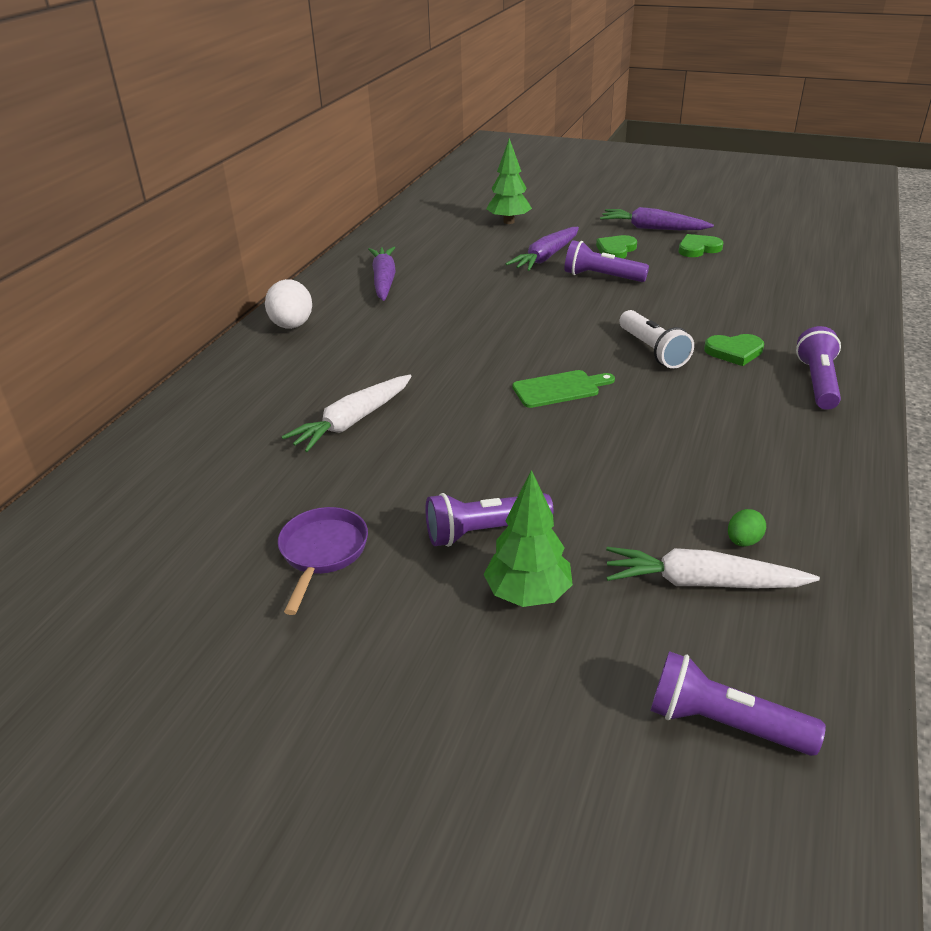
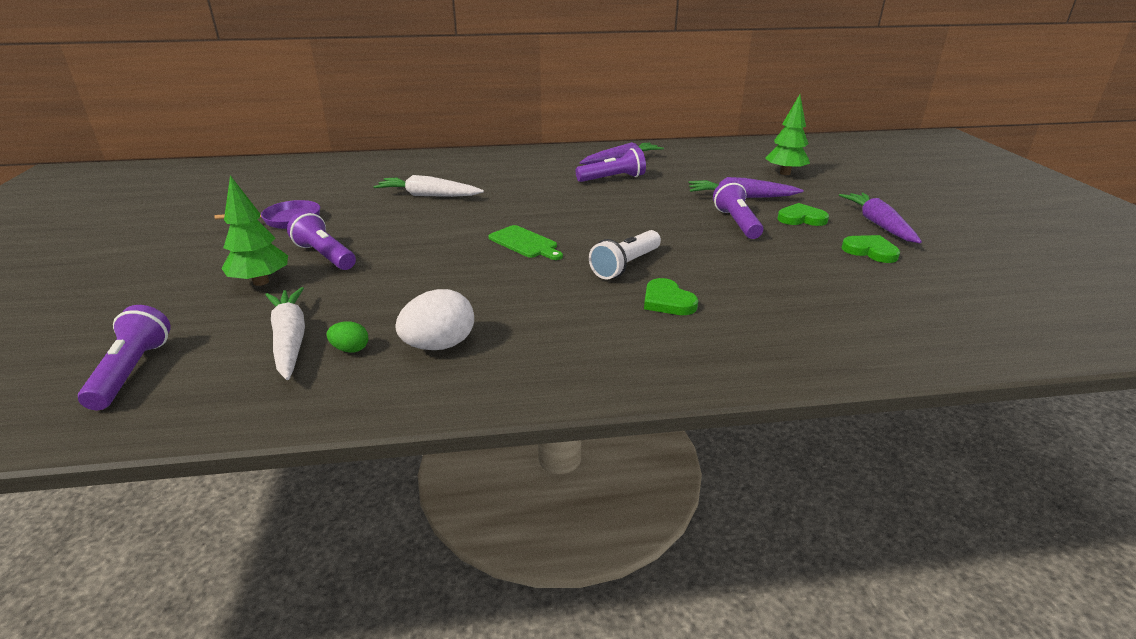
camera: 60 degrees right, 5 degrees down
(292, 326) = (529, 156): white egg -> white egg (439, 345)
(817, 382) = (653, 352): purple flashlight -> purple flashlight (612, 178)

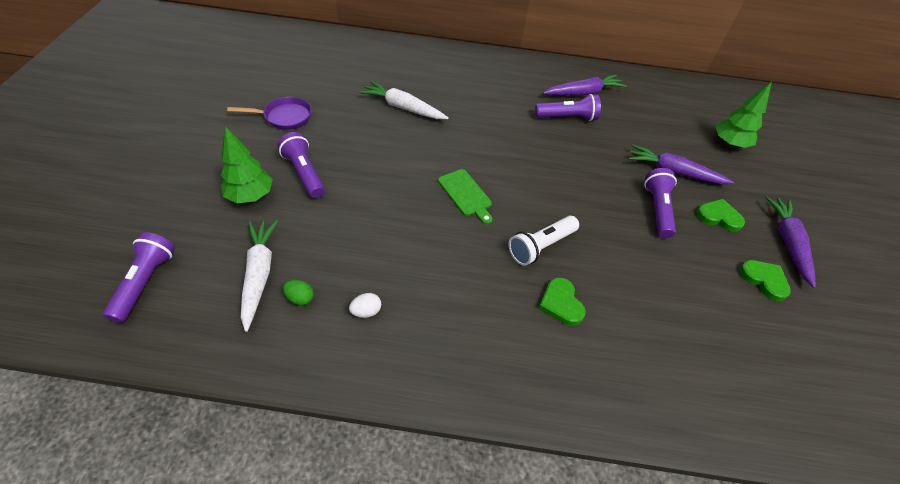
camera: 10 degrees right, 20 degrees up
(439, 345) = (366, 311): white egg -> white egg, size x0.51

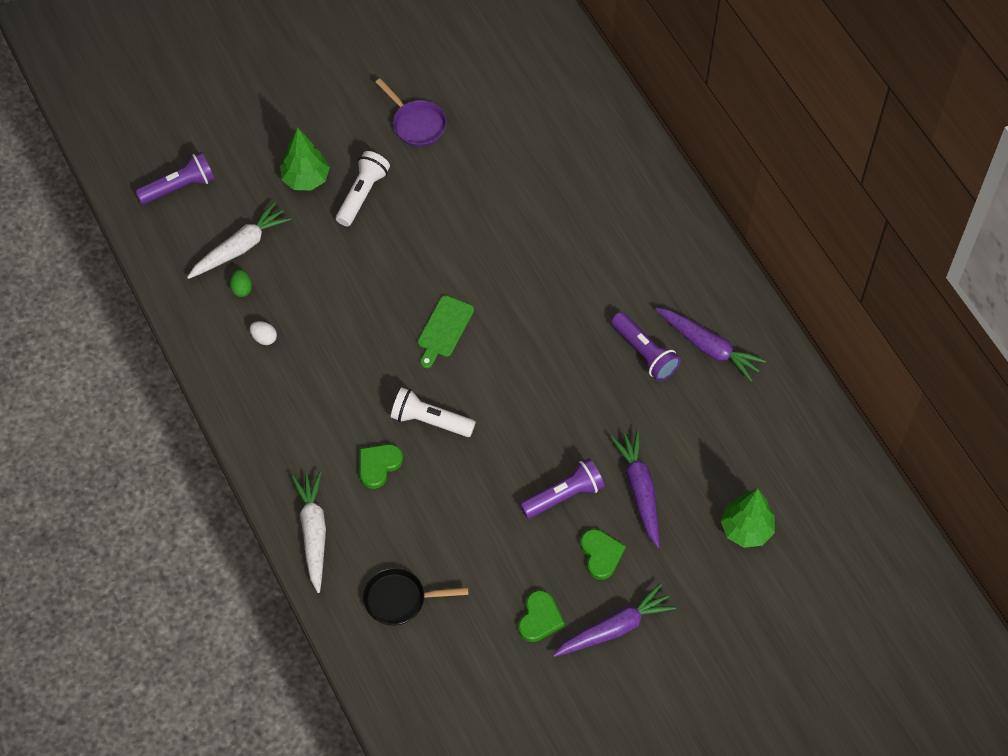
camera: 60 degrees right, 10 degrees up
(304, 173) = (362, 194): purple flashlight -> white flashlight
(403, 108) = (520, 203): white carrot -> white carrot (313, 533)
(709, 366) = (400, 599): none -> black pan

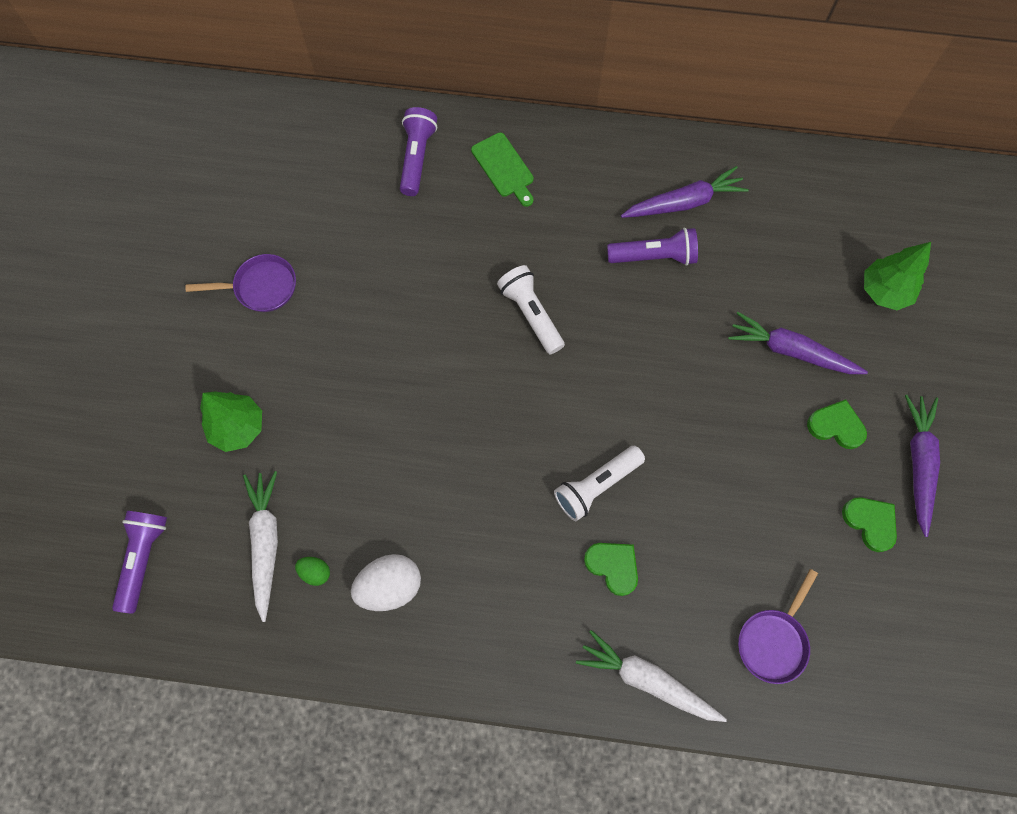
camera: 55 degrees left, 10 degrees up
(264, 338) = (390, 586): white egg -> white egg, size x1.94
(362, 194) = (298, 386): white flashlight -> white flashlight (531, 314)
(378, 465) = (613, 566): green heart -> green heart turned 150 degrees clockwise
(400, 599) = (773, 641): black pan -> purple pan
(444, 329) = (506, 408): green cutting board -> green cutting board (504, 168)
(564, 495) = (755, 418): purple flashlight -> purple flashlight (416, 158)

